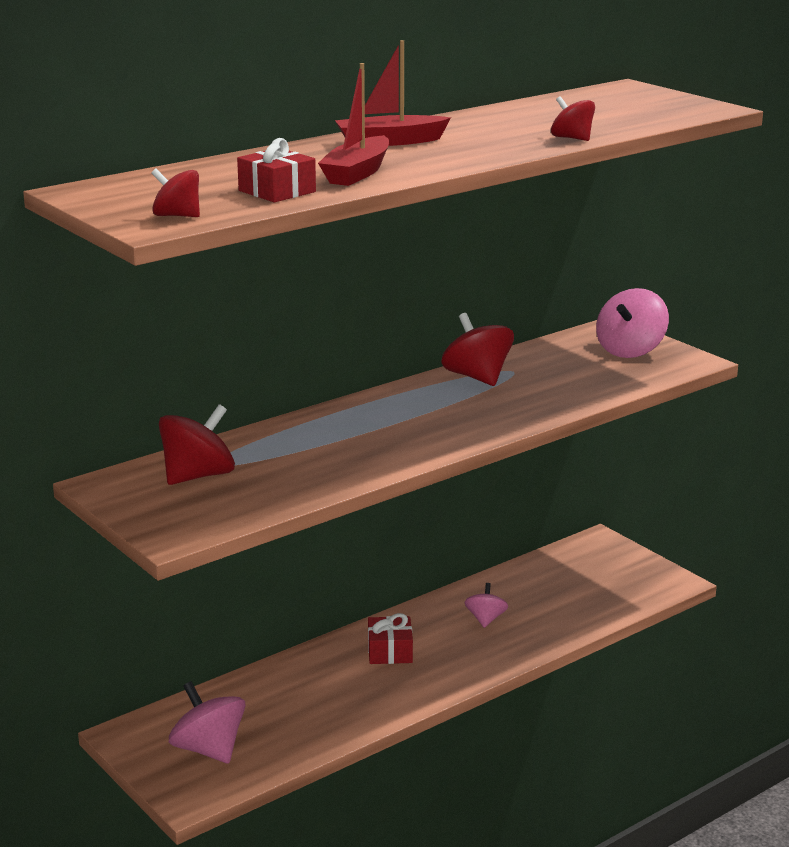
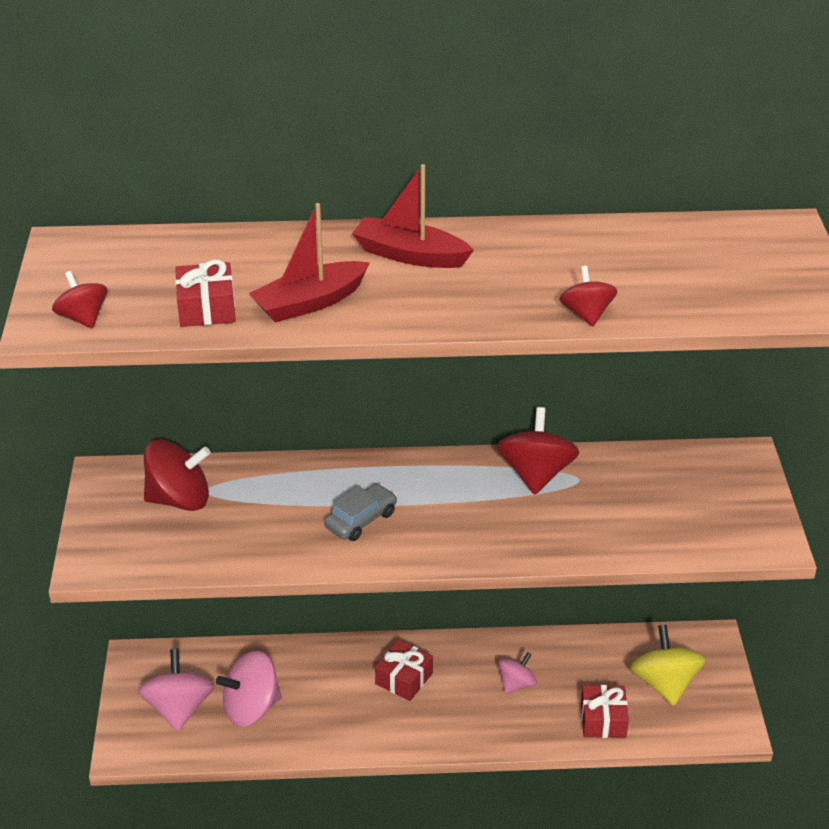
camera: 35 degrees right, 15 degrees up
(377, 439) = (361, 520): none -> grey car
(577, 614) = (603, 720): none -> red gift
(595, 576) = (664, 683): none -> yellow spinning top
(630, 350) = (726, 498): pink spinning top -> pink spinning top (251, 708)

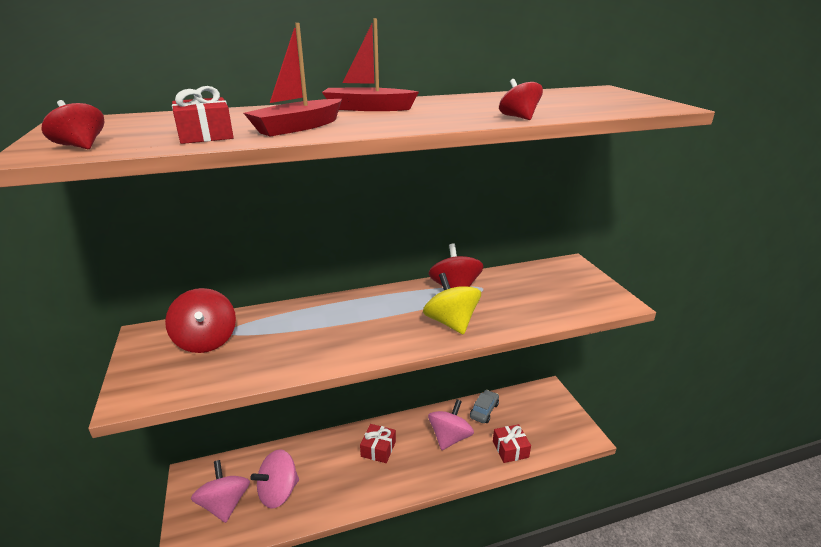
camera: 15 degrees left, 10 degrees down
(179, 499) = (206, 340): red spinning top -> red spinning top turned 90 degrees clockwise
(361, 520) = (348, 332): grey car -> grey car (484, 411)
(517, 684) = (450, 437): pink spinning top -> pink spinning top, size x1.70
(664, 683) = (535, 419): yellow spinning top -> yellow spinning top (451, 322)

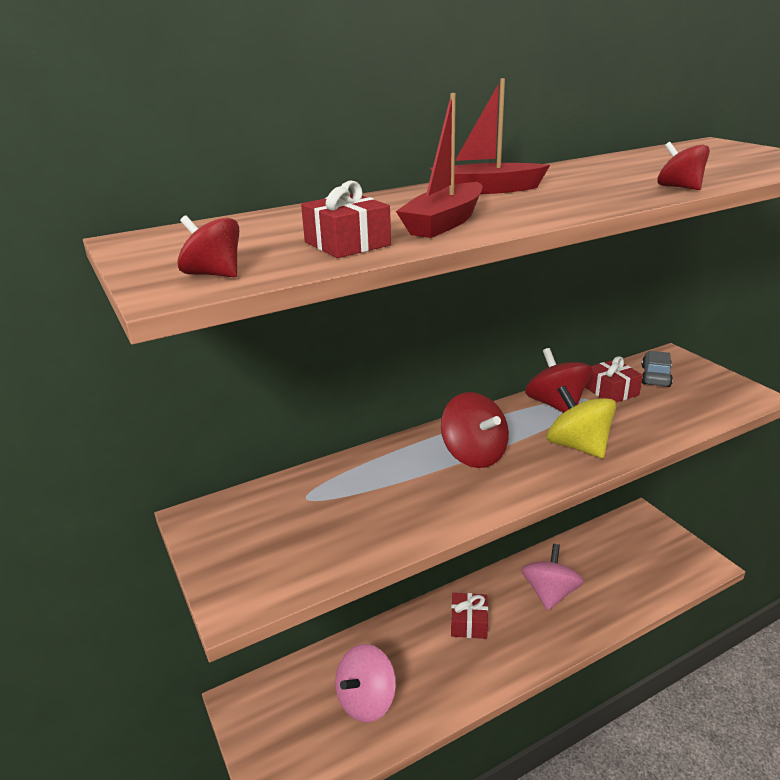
camera: 10 degrees left, 0 degrees up
(206, 340) = (286, 513): red spinning top -> red spinning top (474, 454)
(225, 504) = (303, 729): pink spinning top -> none
(484, 411) = (577, 553): grey car -> grey car (655, 376)
(510, 449) = (627, 594): red gift -> red gift (611, 391)

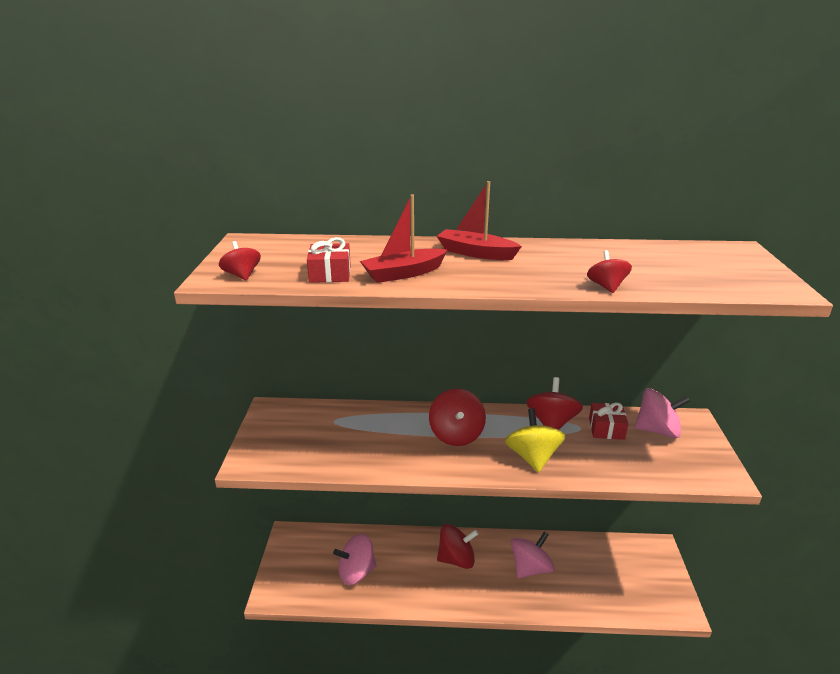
camera: 30 degrees right, 0 degrees up
(469, 623) = (456, 559): red gift -> red spinning top
(655, 376) = (657, 430): grey car -> pink spinning top

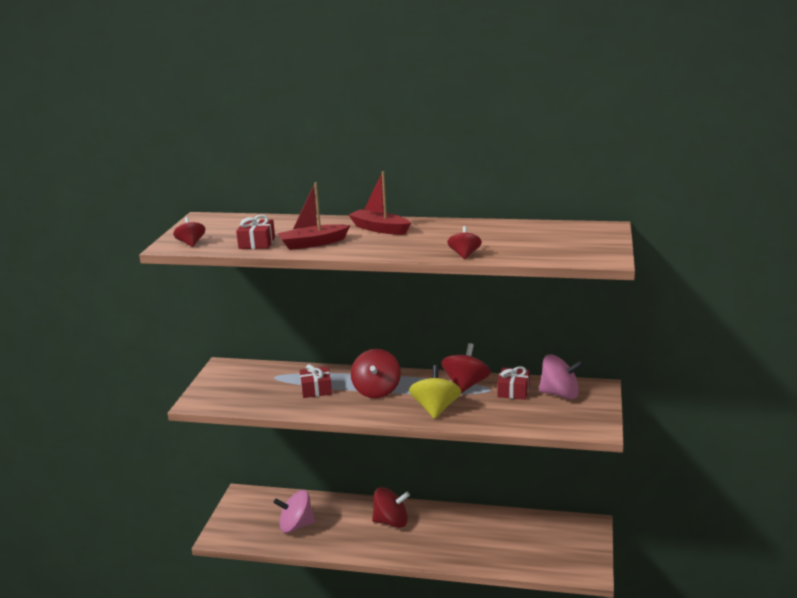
camera: 10 degrees right, 5 degrees down
(387, 436) = (316, 389): none -> red gift
(530, 568) = (459, 533): pink spinning top -> none

